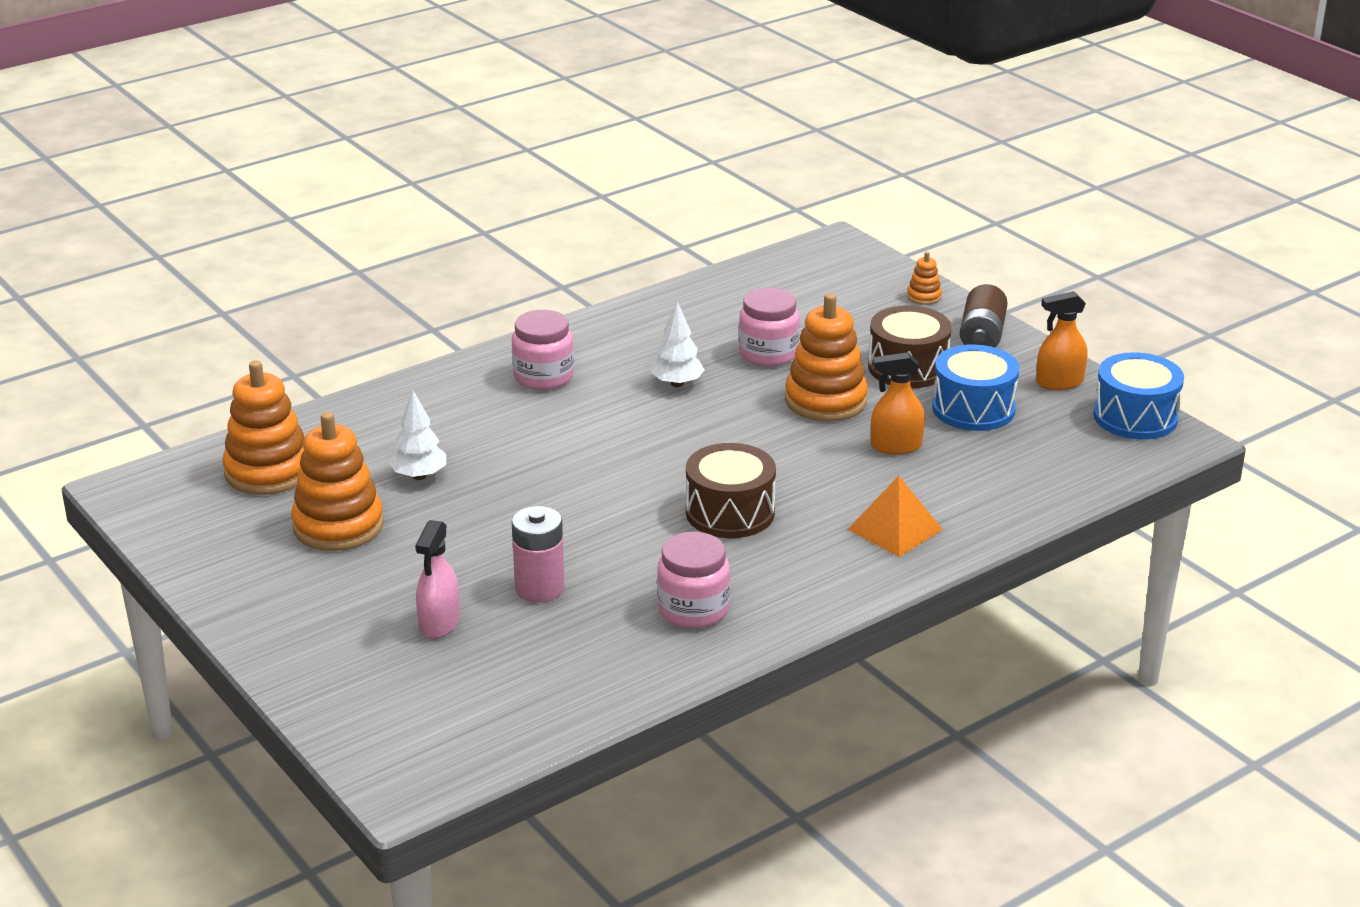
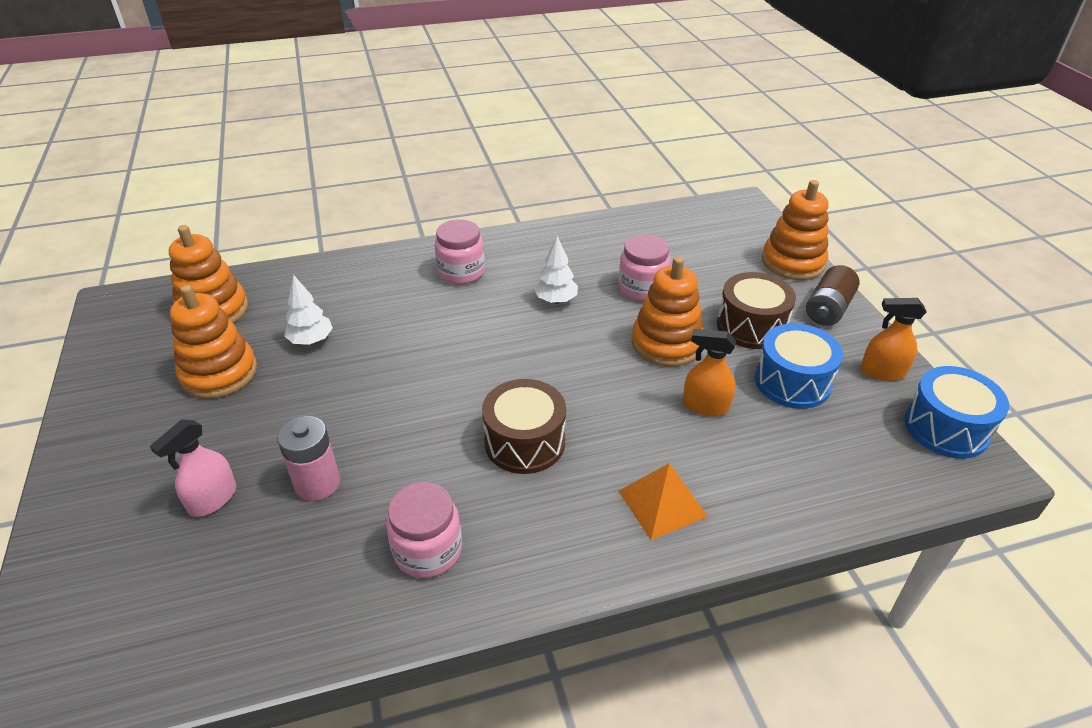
camera: 20 degrees right, 10 degrees up
(924, 297) = (792, 262): orange stacking toy -> orange stacking toy, size x2.21

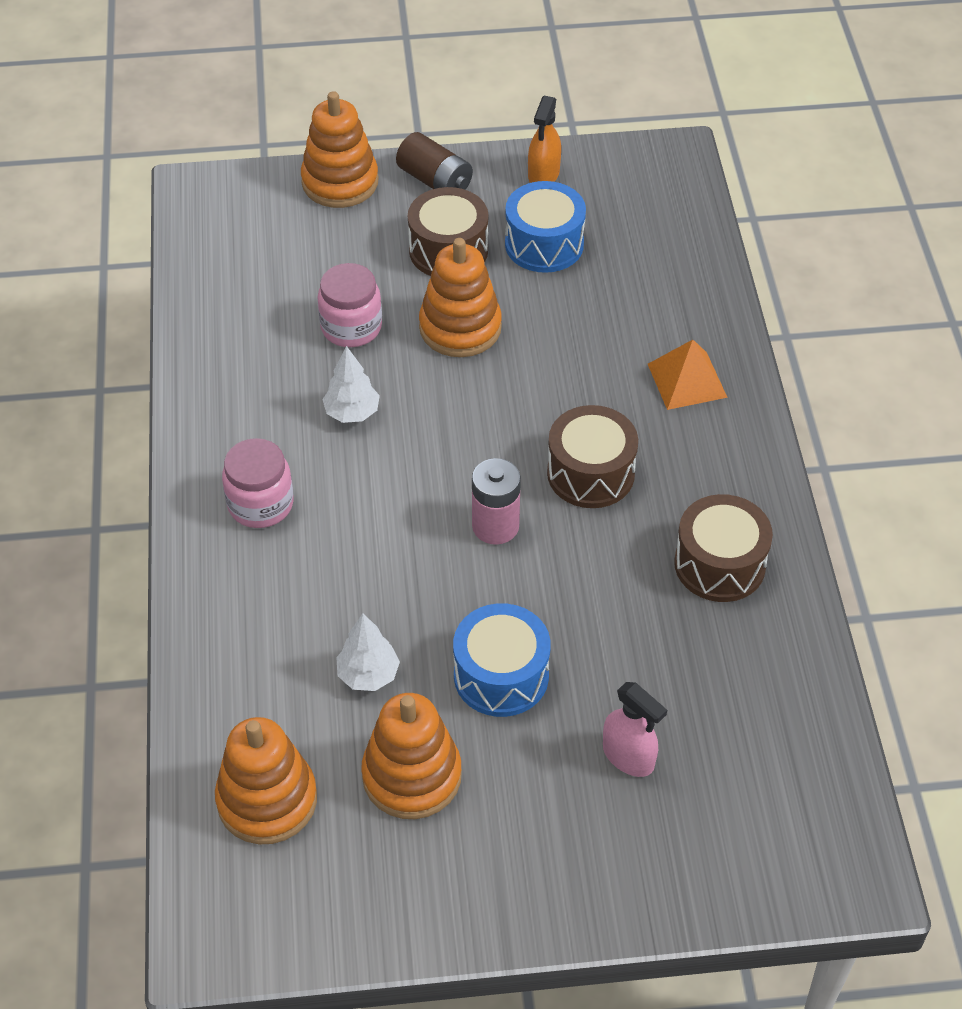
camera: 80 degrees left, 10 degrees up
(317, 483) = (620, 658): pink battery -> pink battery (495, 526)
(428, 550) = (719, 564): pink jar -> brown drum
(705, 406) = (565, 319): orange spray bottle -> none
(946, 428) = (627, 160): blue drum -> blue drum (501, 675)

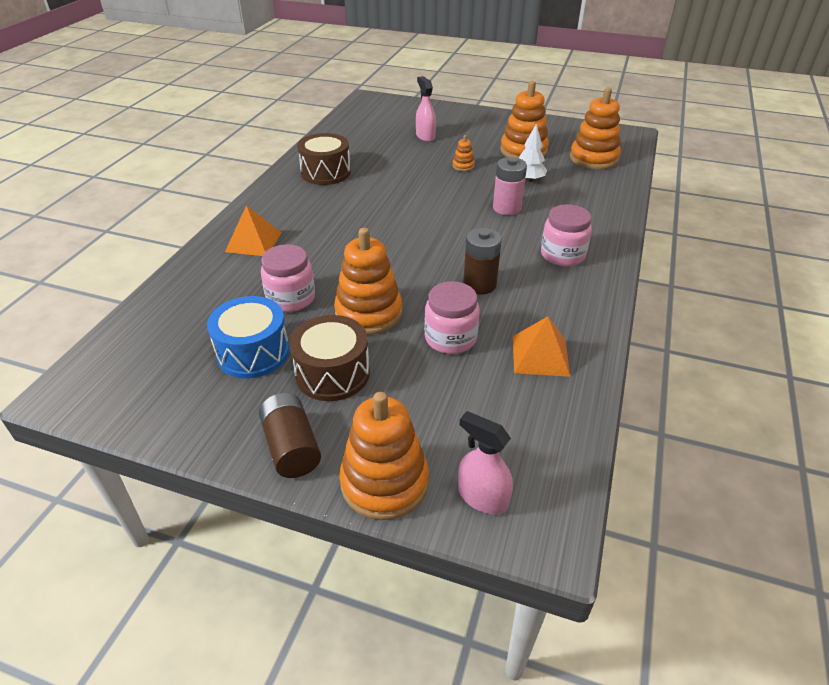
camera: 155 degrees left, 10 degrees down
(246, 339) = (540, 355): none -> orange pyramid
(255, 197) = (482, 497): none -> pink spray bottle
(352, 413) = (479, 284): white tree -> brown battery
(495, 526) = (426, 212): pink battery -> pink battery (507, 208)
(501, 675) = (463, 166): blue drum -> orange stacking toy
(543, 174) = (191, 416): orange spray bottle -> none
(562, 316) = (291, 298): none -> pink jar
(590, 473) = (354, 218): brown drum -> none

